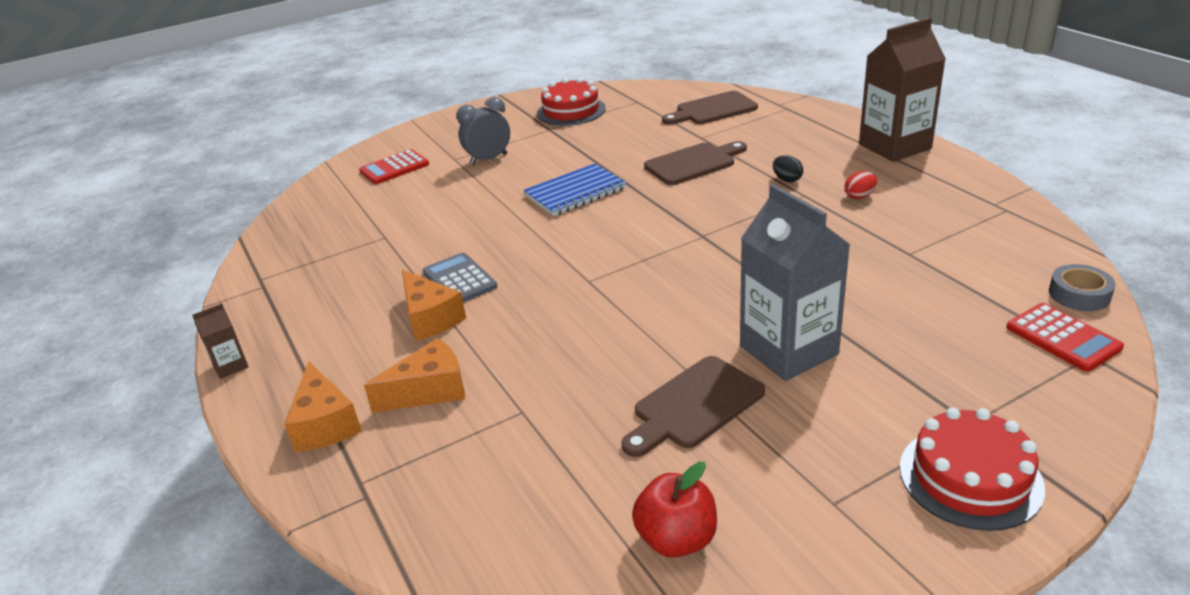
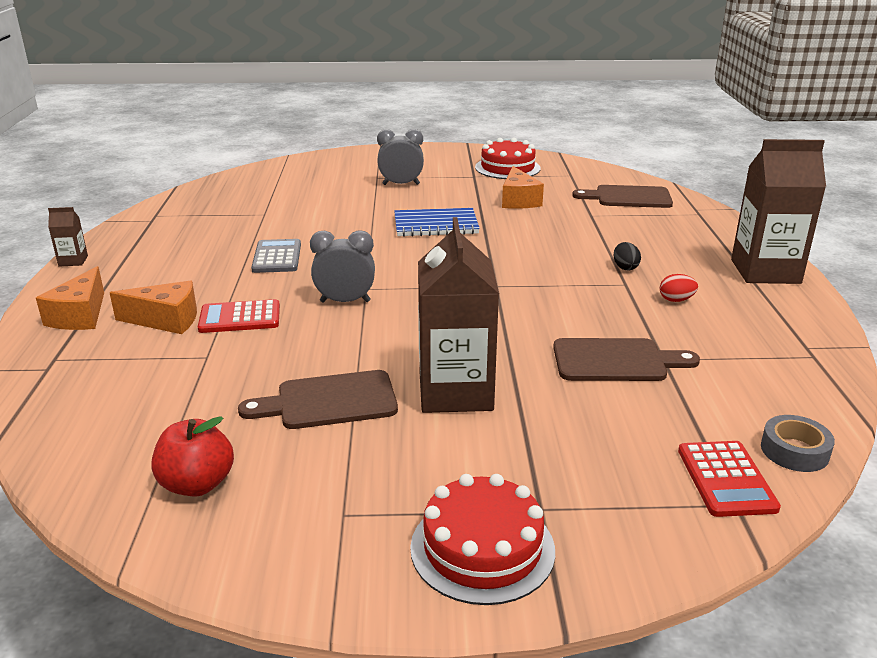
camera: 25 degrees right, 5 degrees down
(394, 168) = (328, 171): red calculator -> red calculator (240, 318)
(430, 318) = (226, 275): orange cheese -> orange cheese (518, 200)
(586, 301) = (345, 301): none -> grey clock
(693, 163) = (558, 232): brown cutting board -> brown cutting board (615, 361)
(788, 350) = (455, 392): grey carton -> brown carton

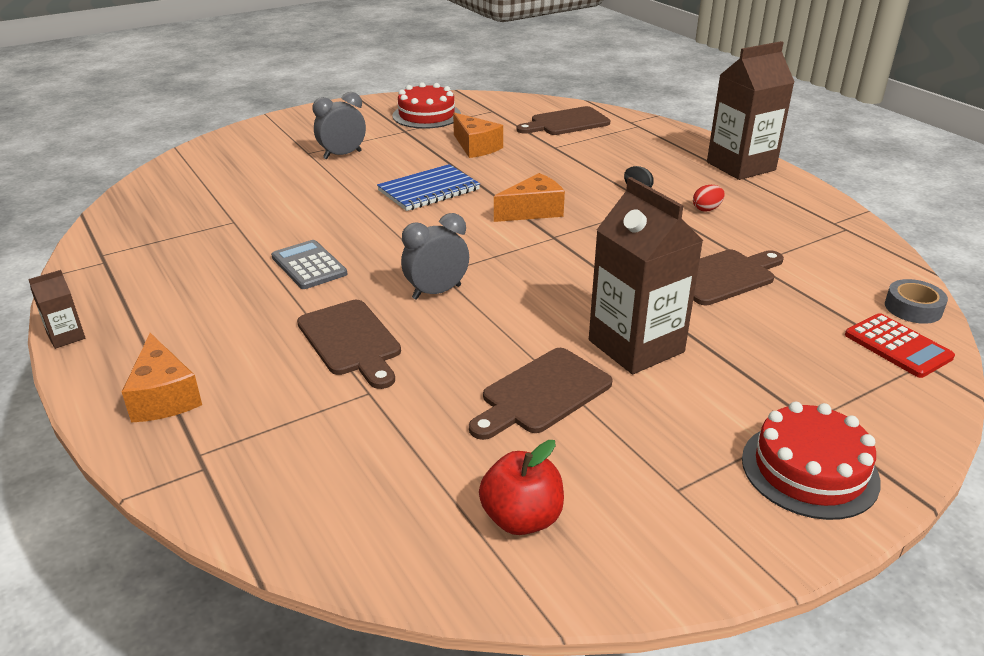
camera: 30 degrees left, 5 degrees up
(166, 320) = (274, 369): orange cheese -> orange cheese (533, 211)
(240, 318) = (351, 341): red calculator -> brown cutting board

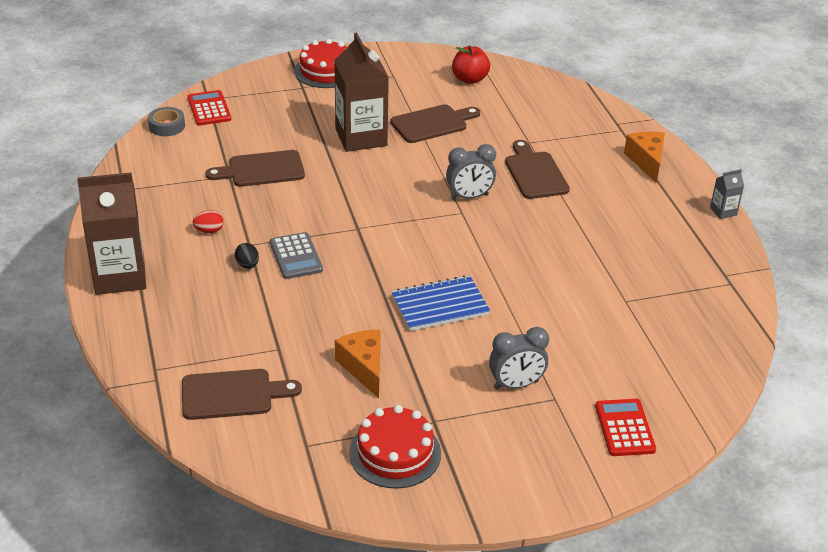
camera: 165 degrees left, 5 degrees up
(66, 337) = (723, 211): brown carton -> grey carton
(248, 146) = (624, 428): none -> red calculator
(309, 265) = (559, 238): grey calculator -> grey calculator (296, 256)
(533, 211) = (357, 259): orange cheese -> none

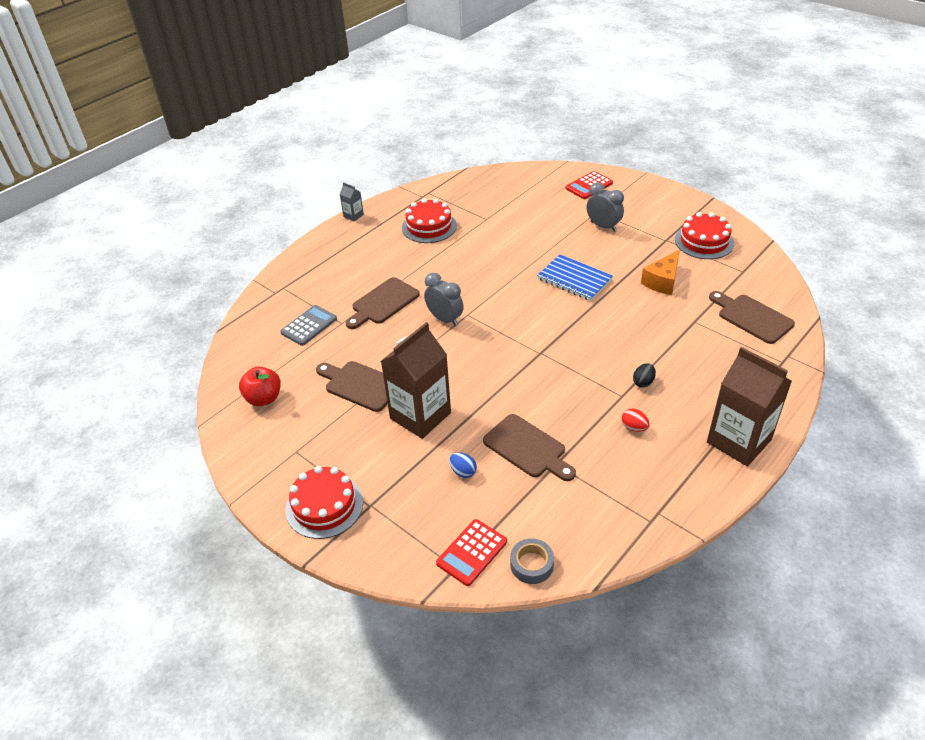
camera: 120 degrees left, 5 degrees up
(279, 133) = (463, 472): none -> blue egg
(296, 256) = (605, 364): grey calculator -> grey calculator (309, 326)
(646, 161) = (319, 262): orange cheese -> none
(649, 253) = (429, 226): none -> red cake

